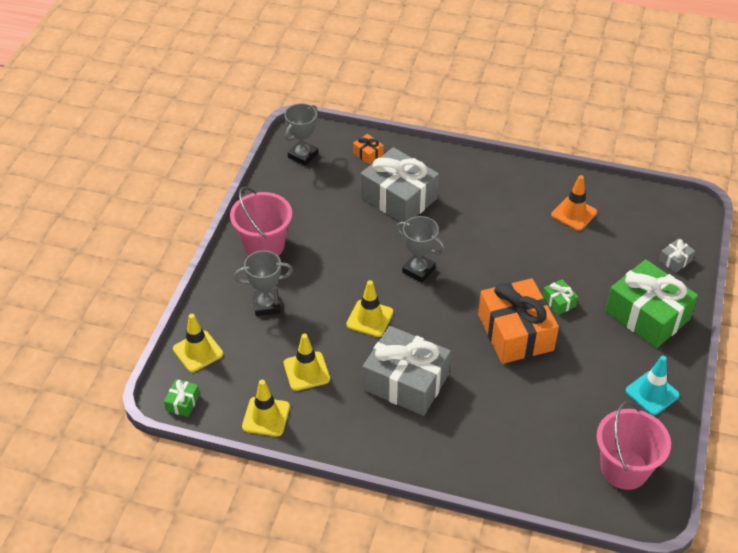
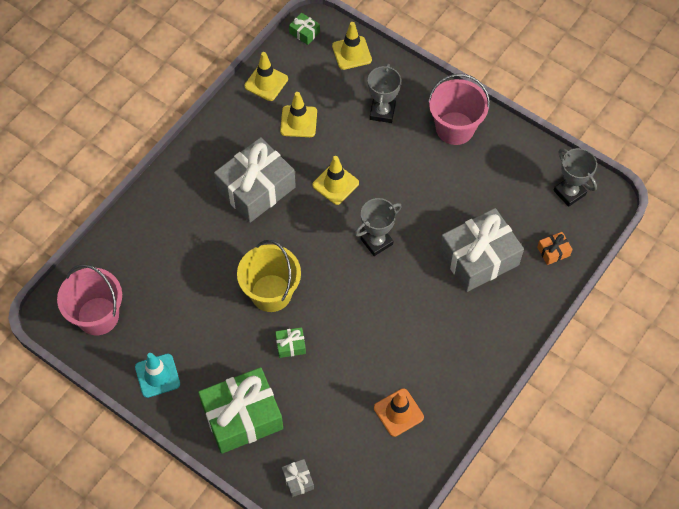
camera: 110 degrees right, 15 degrees up
(515, 332) = (271, 293): orange gift -> yellow bucket

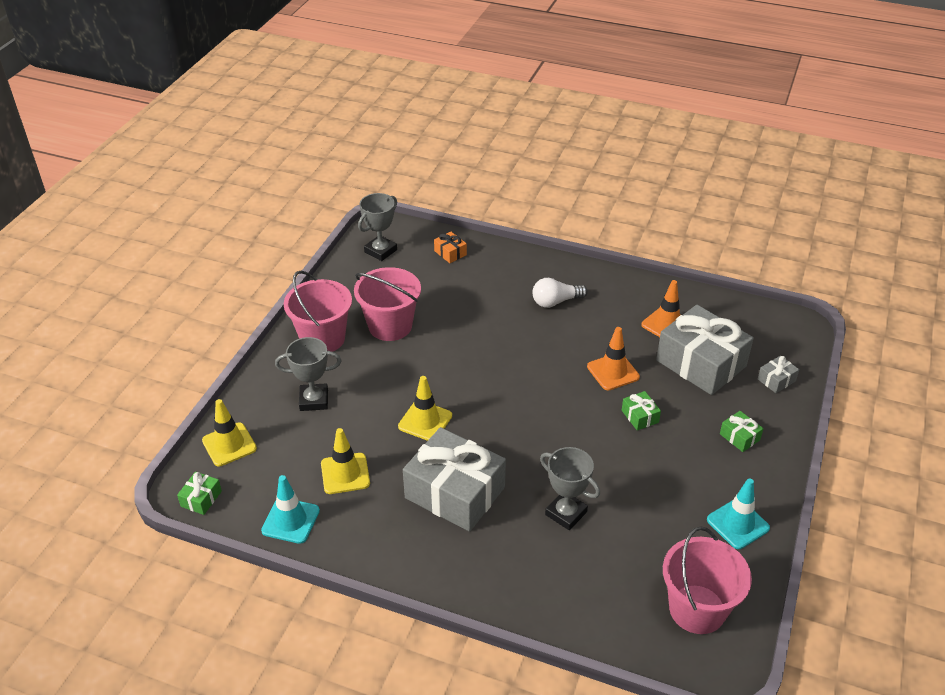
camera: 105 degrees left, 20 degrees down
(242, 416) = (739, 437): green gift -> green gift, size x0.42
(266, 82) = (290, 521): yellow traffic cone -> turquoise traffic cone
(271, 293) = (586, 446): yellow bucket -> none
(349, 342) = (613, 372): none -> orange traffic cone
(376, 241) = (487, 374): grey trophy -> grey trophy (566, 513)
(457, 324) = (555, 302): none -> white light bulb
(458, 181) = (390, 326): none -> pink bucket
(479, 258) = (476, 298): grey gift -> grey gift (701, 363)

